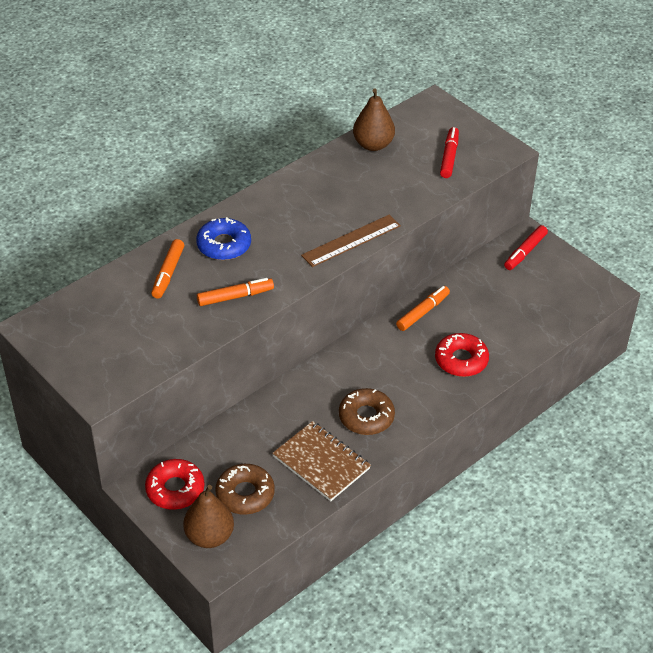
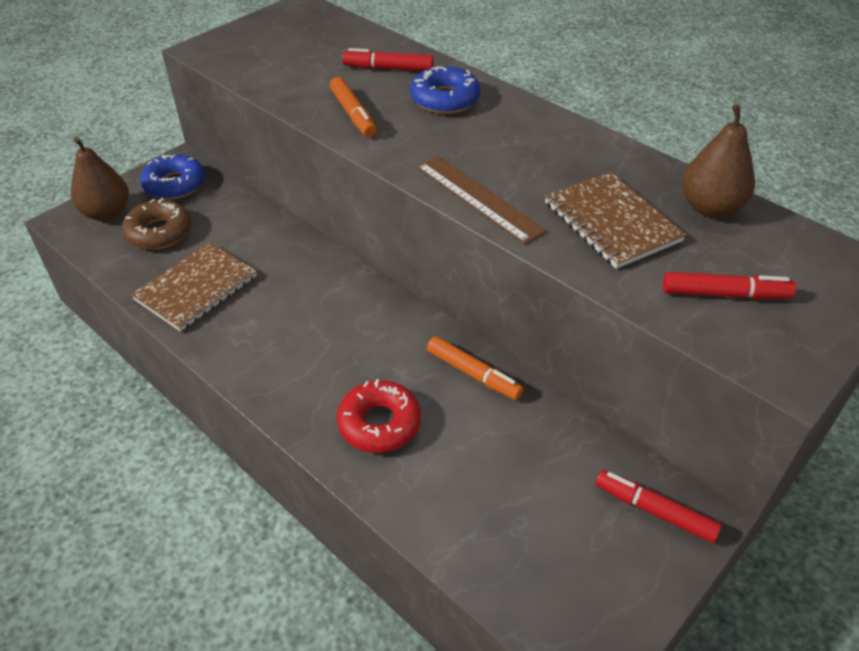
camera: 85 degrees right, 0 degrees up
(168, 273) = (388, 68): orange marker -> red marker
(175, 489) = (174, 184): red donut -> blue donut
(366, 417) = (269, 324): brown donut -> none
(383, 187) = (611, 222): none -> brown notebook

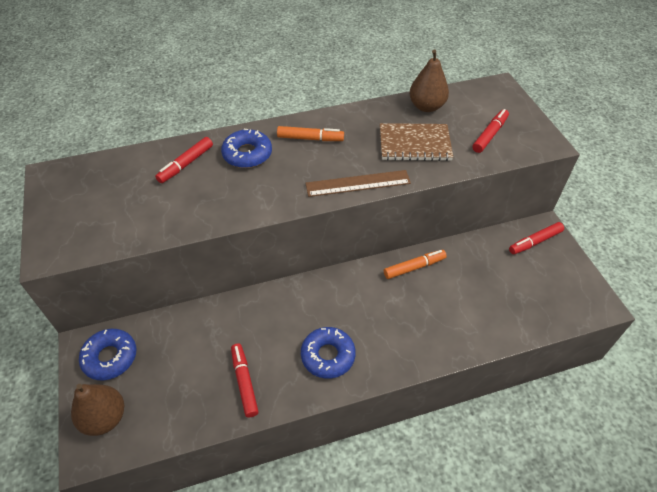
camera: 60 degrees left, 5 degrees up
(159, 232) = (161, 387): brown donut -> none
(196, 288) = (244, 382): brown notebook -> red marker
(271, 342) = (328, 356): none -> blue donut
(353, 114) = (225, 202): orange marker -> orange marker (310, 138)
(379, 423) = (426, 326): red donut -> none

